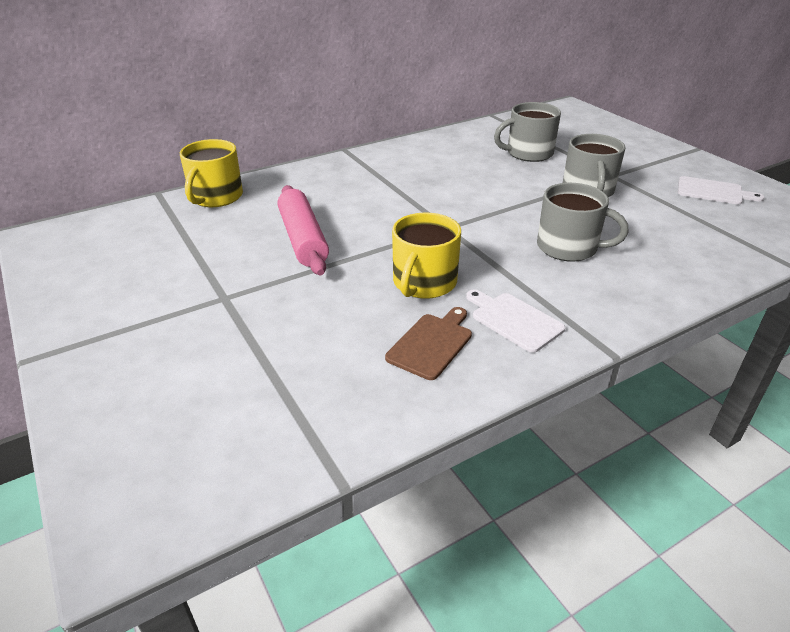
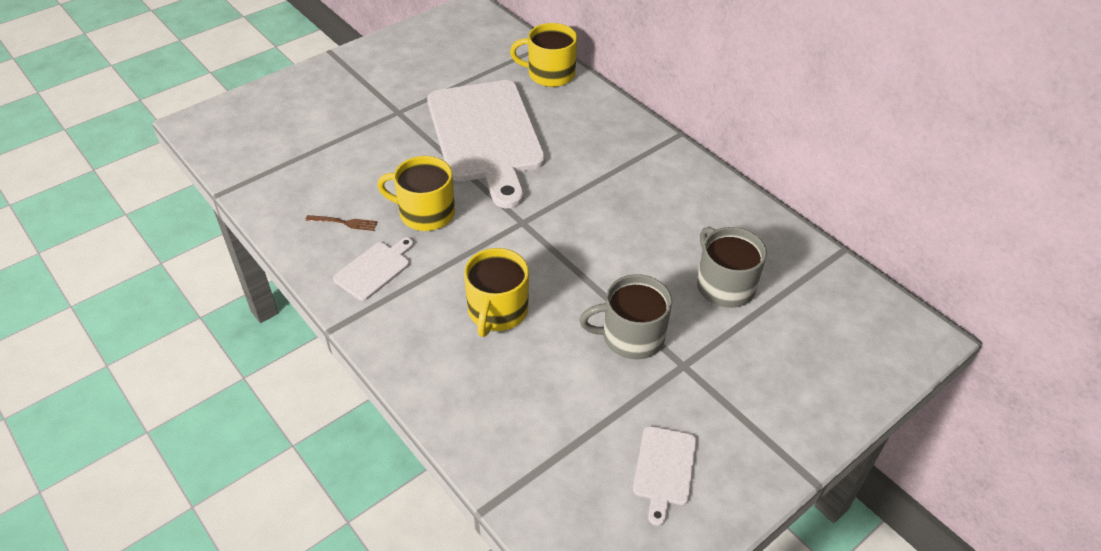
camera: 80 degrees right, 10 degrees up
(303, 239) = (486, 136): pink rolling pin -> white cutting board
(431, 344) = (344, 223): brown cutting board -> brown fork
(568, 247) = (497, 311): grey mug -> yellow mug

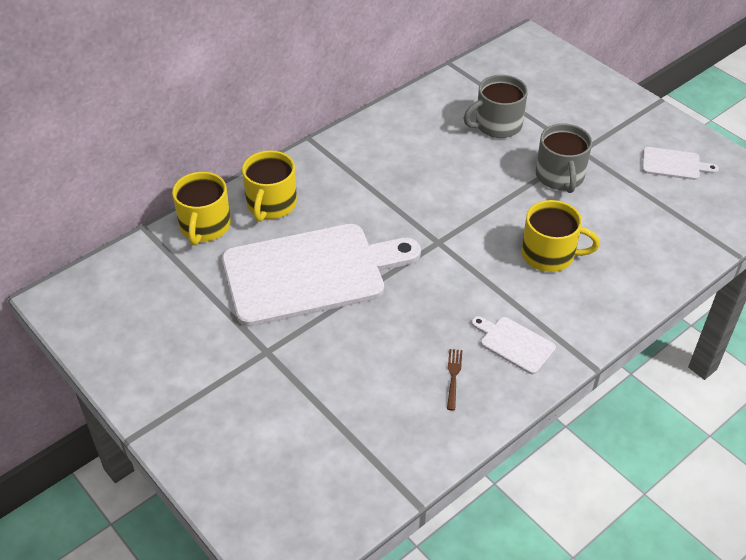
camera: 90 degrees left, 0 degrees up
(425, 213) = (432, 312): yellow mug -> yellow mug (271, 204)

